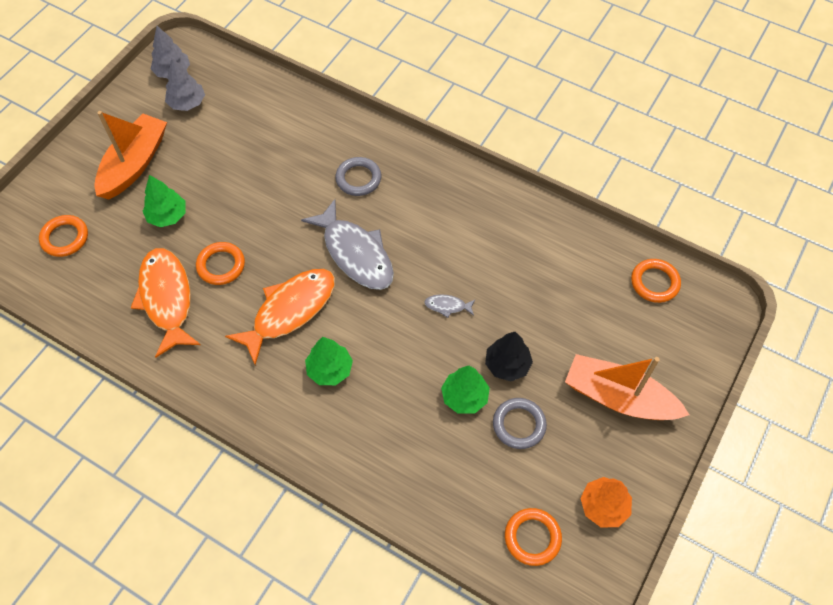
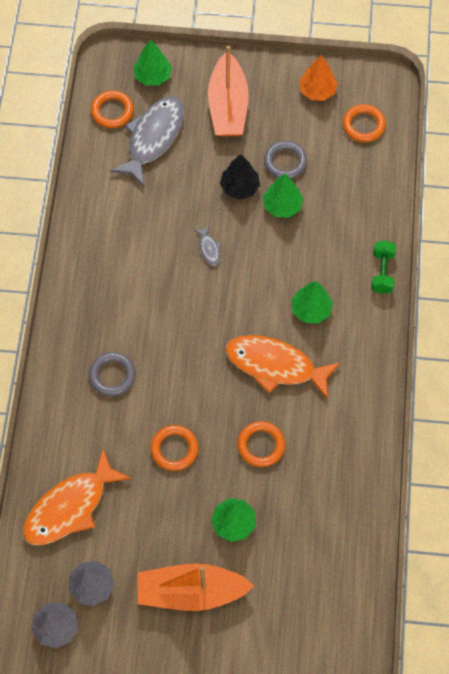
camera: 115 degrees left, 5 degrees up
(65, 238) = (303, 603): orange ring -> orange ring (174, 449)
(167, 299) = (316, 472): orange fish -> orange fish (70, 507)
(333, 461) = (382, 272): none -> green dumbbell
(355, 253) = (193, 341): grey fish -> grey fish (153, 138)
(688, 338) = (153, 76): none -> green tree

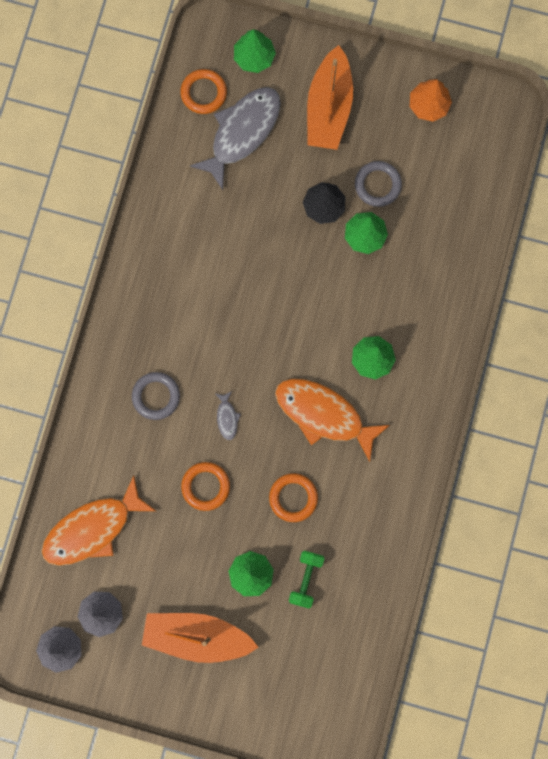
camera: 10 degrees right, 15 degrees up
(209, 249) = (279, 272): grey fish -> grey fish (227, 417)
(363, 125) = (470, 155): orange ring -> none
(382, 272) = (454, 330): green dumbbell -> green dumbbell (306, 579)

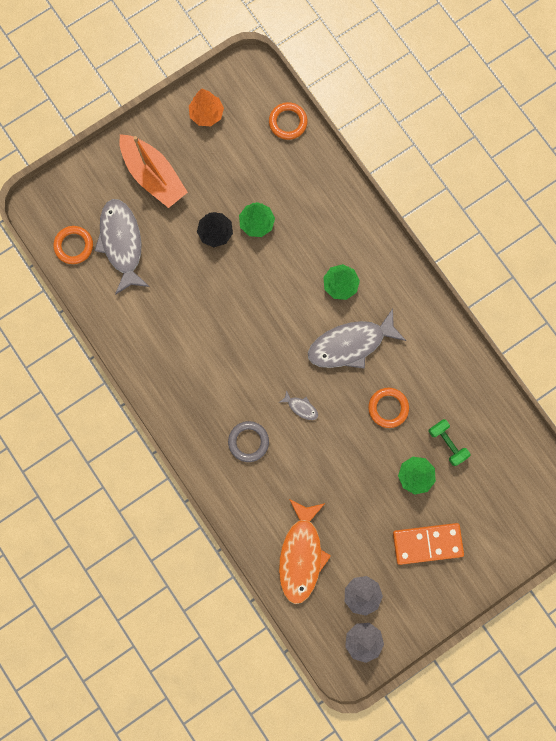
camera: 50 degrees left, 0 degrees up
(197, 636) = (427, 543): orange boat -> orange domino
(205, 486) = (334, 458): orange ring -> orange ring (288, 122)
(254, 57) = (79, 195): green tree -> none
(324, 414) = (350, 344): orange fish -> grey fish
(377, 185) = (231, 188): grey ring -> none

